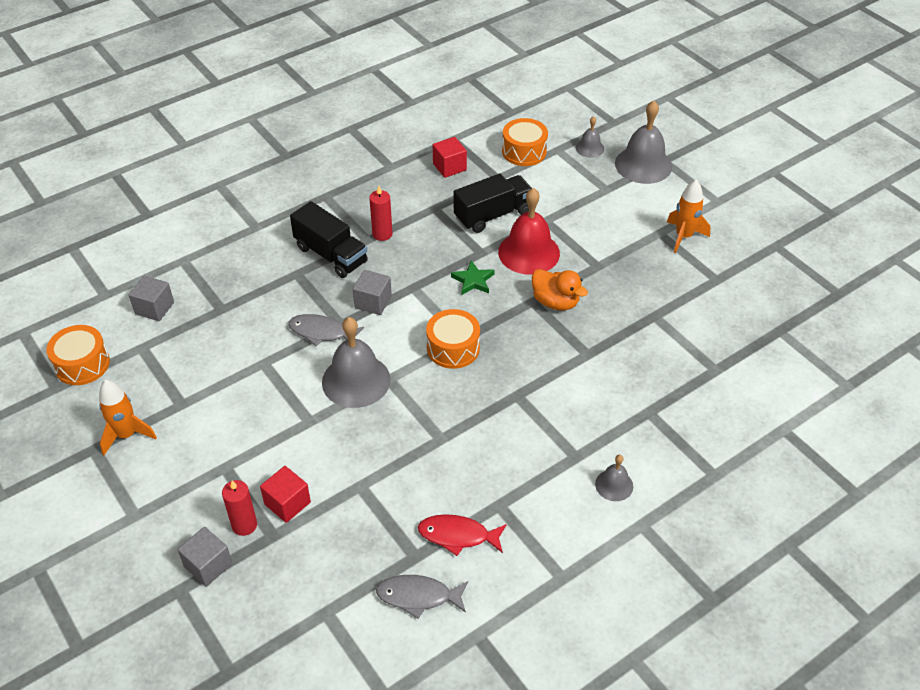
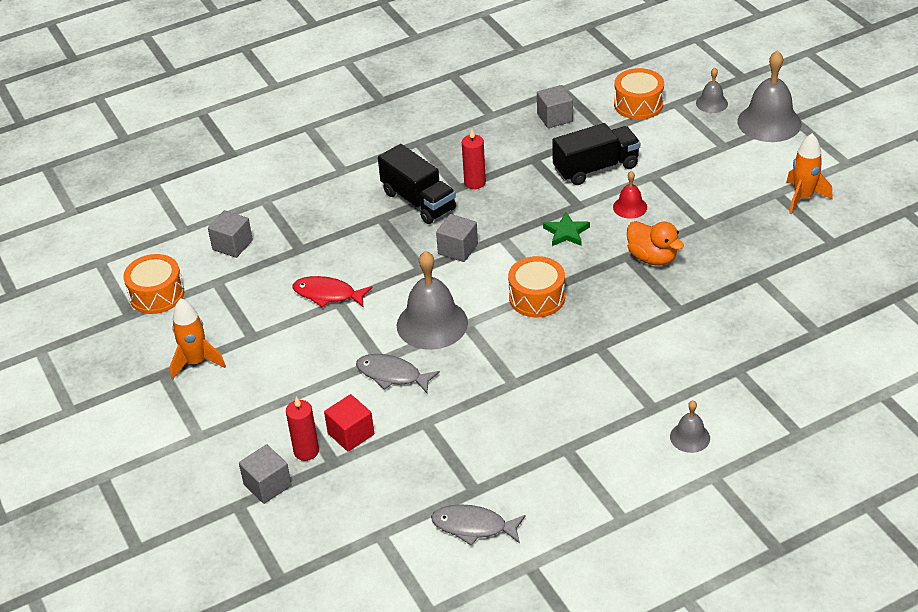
camera: 10 degrees right, 5 degrees down
(321, 332) = (401, 276): grey fish -> grey fish (392, 375)
(449, 167) = (554, 117): red cube -> grey cube
(458, 536) = (520, 474): red fish -> red fish (328, 294)
(529, 252) = (630, 207): red bell -> red bell, size x0.51

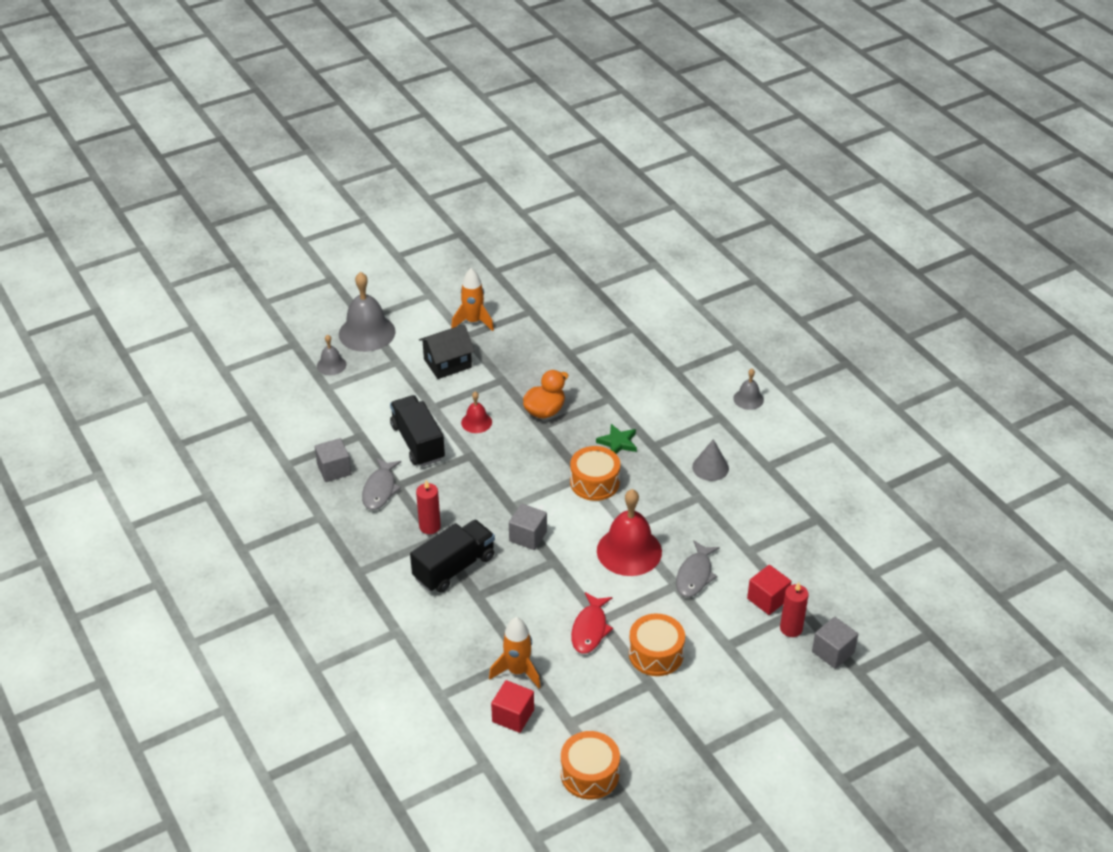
camera: 95 degrees left, 0 degrees up
(196, 362) = (687, 725): orange rocket -> orange rocket (517, 671)
(232, 245) = (513, 716): grey cube -> red cube
(432, 324) = (629, 551): grey bell -> red bell
(473, 526) = (854, 518): grey fish -> grey fish (380, 489)
(562, 395) = (710, 467): none -> grey cone
(566, 232) = (509, 463): green star -> green star (618, 442)
(638, 104) = (324, 412): orange drum -> orange drum (656, 654)
(725, 182) = (447, 363): none -> black house

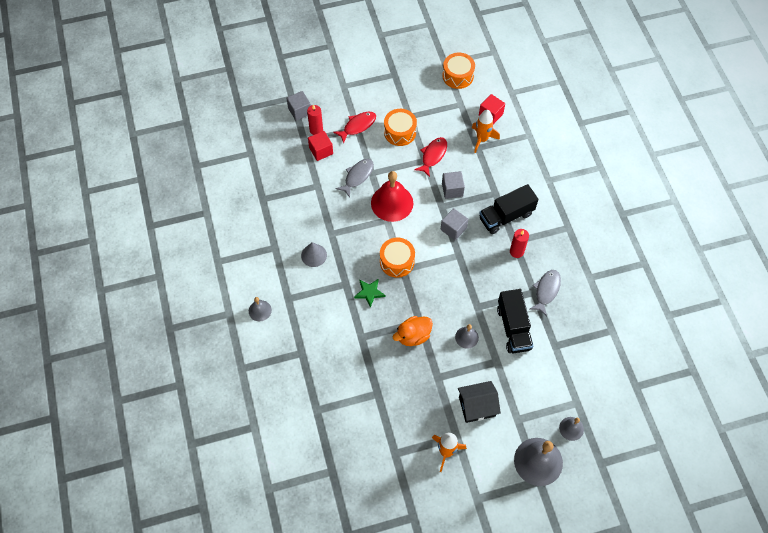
camera: 165 degrees left, 20 degrees up
(334, 469) = (577, 317): grey cube -> grey cube (452, 190)
(476, 422) = (466, 337): red bell -> grey bell
(728, 648) = (357, 126): none -> red fish

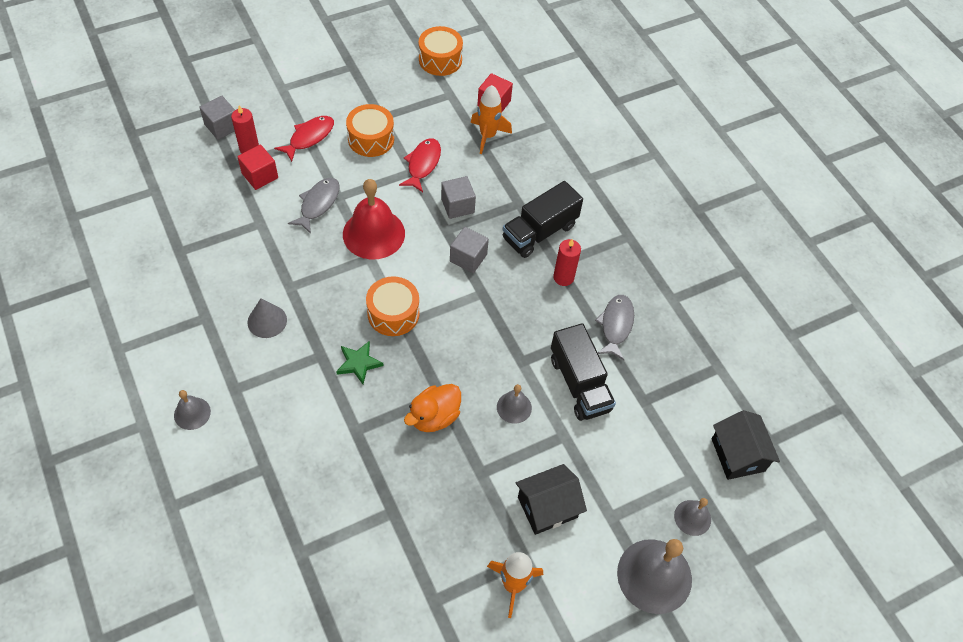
camera: 15 degrees left, 5 degrees down
(611, 392) = (737, 455): none -> black house

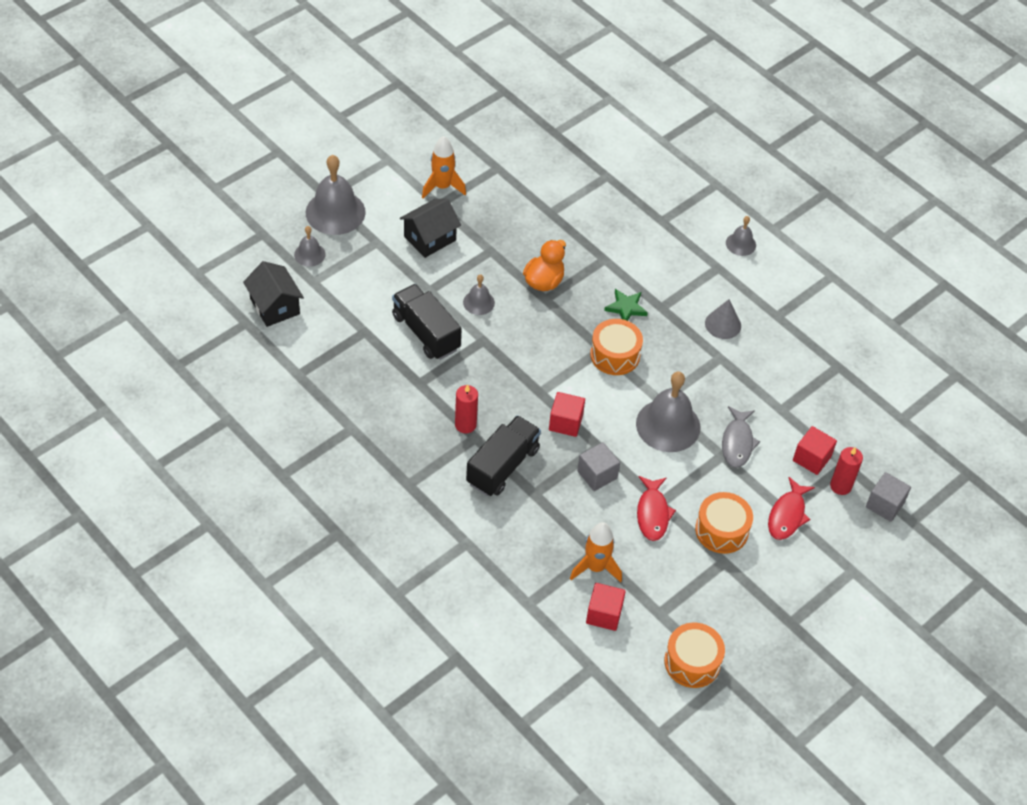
camera: 165 degrees right, 5 degrees down
(374, 233) = (668, 425): red bell -> grey bell
(468, 258) = (565, 422): grey cube -> red cube
(615, 325) = (403, 390): grey fish -> none

